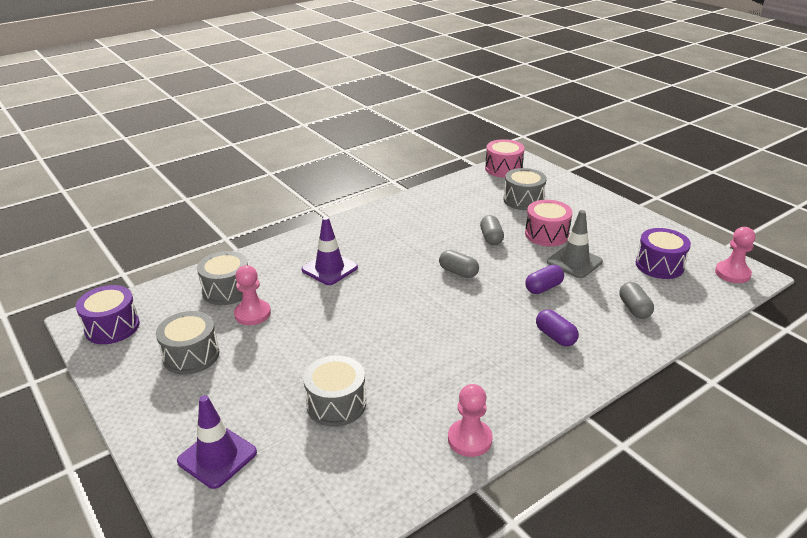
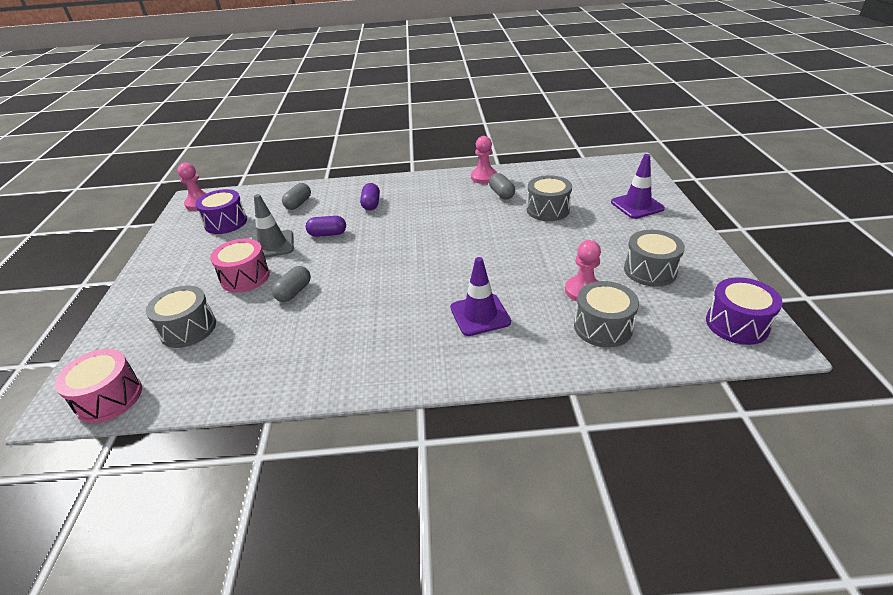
camera: 145 degrees left, 5 degrees up
(458, 272) = (369, 268): grey capsule -> grey capsule (501, 194)

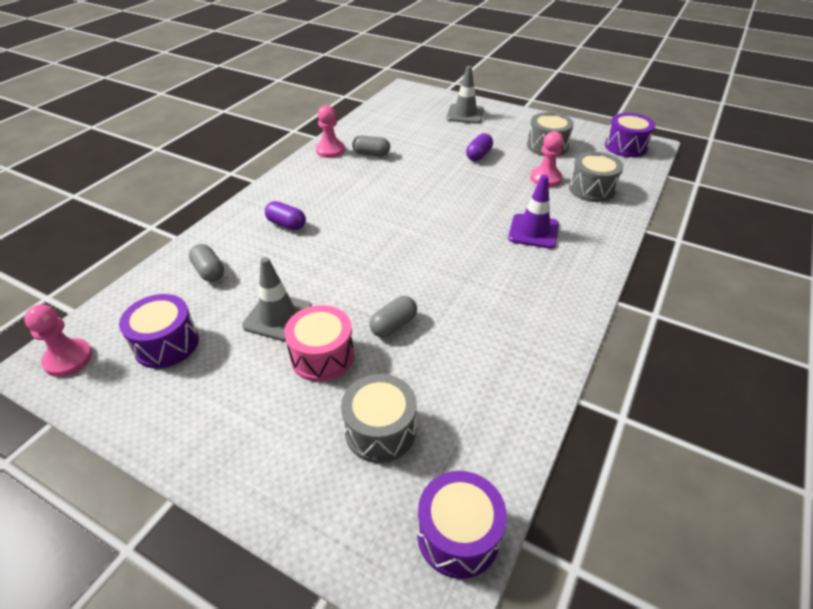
camera: 60 degrees left, 5 degrees up
(109, 398) = (458, 535): pink drum -> purple drum
(294, 292) = (393, 325): grey capsule -> grey capsule turned 75 degrees clockwise
(327, 234) = (308, 270): purple capsule -> purple capsule (478, 155)
(548, 210) = (424, 146): grey drum -> none
(637, 205) = (465, 114): purple traffic cone -> grey traffic cone

